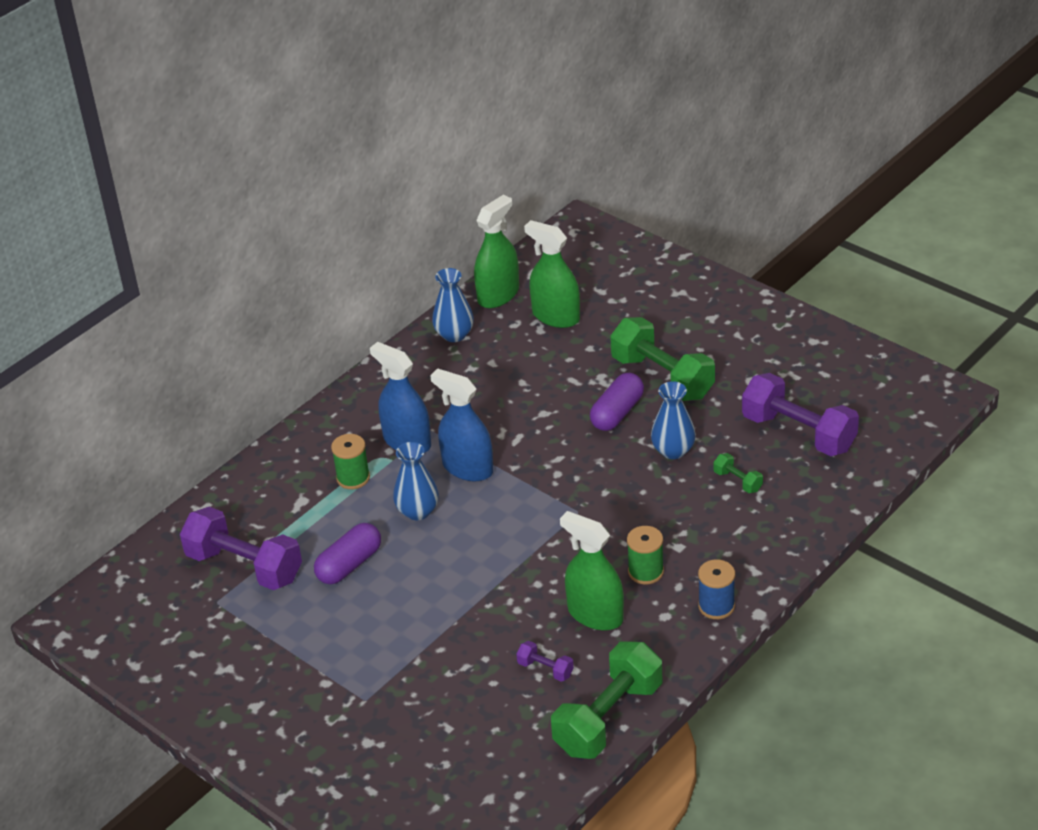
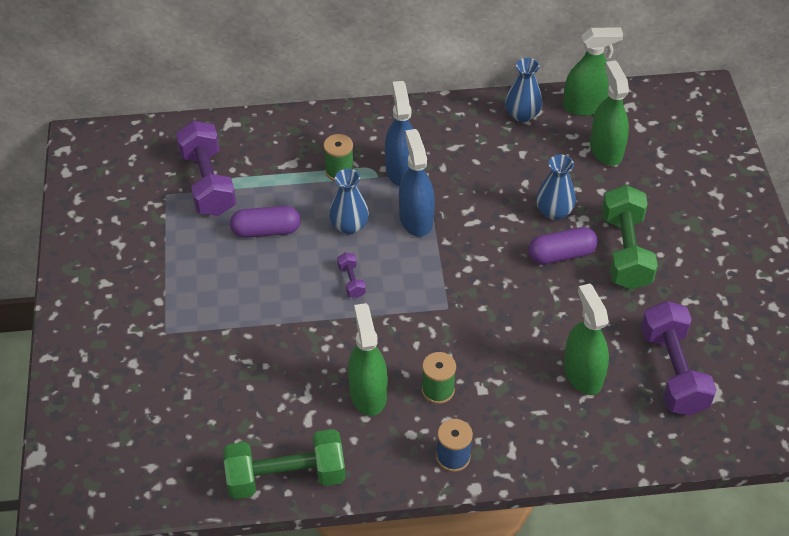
camera: 40 degrees right, 10 degrees up
(545, 669) = (291, 406): purple dumbbell -> purple dumbbell (351, 281)
(673, 450) = (565, 313): blue vase -> blue vase (554, 212)
(737, 481) = (583, 373): green dumbbell -> green spray bottle

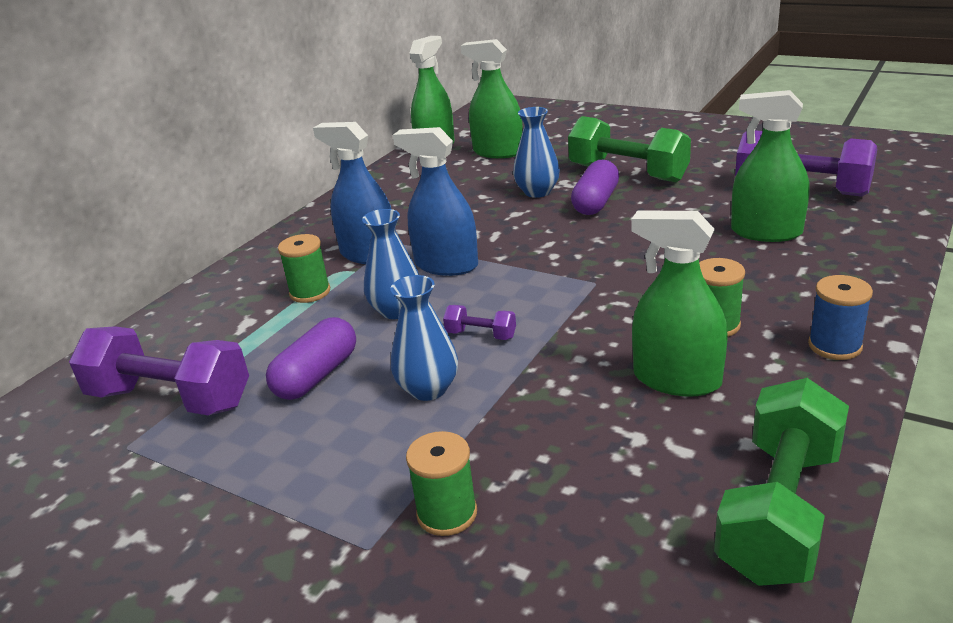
camera: 50 degrees left, 20 degrees down
(203, 349) = (447, 513): none -> green spool
(522, 115) = (400, 175): blue vase -> blue vase (428, 389)

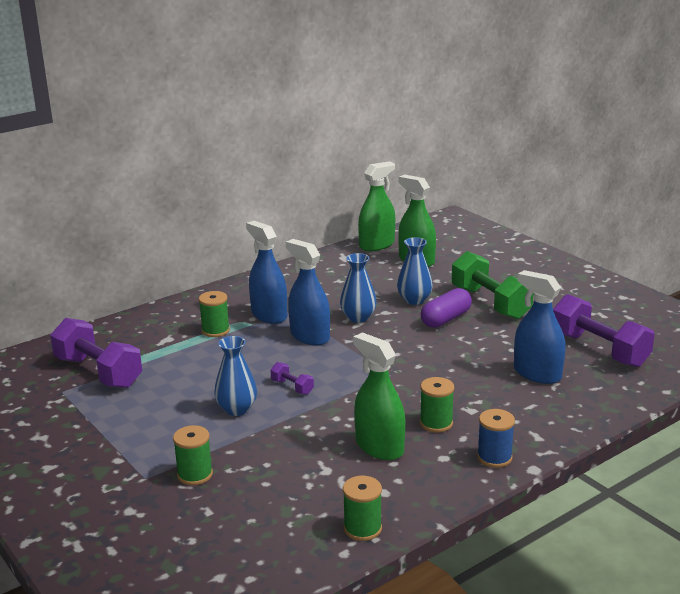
camera: 20 degrees right, 5 degrees down
(316, 375) = (183, 383): purple capsule -> none
(396, 310) = (256, 357): blue vase -> blue vase (358, 317)
(766, 232) = (537, 374): green spray bottle -> blue spray bottle
(779, 511) = (362, 529): green dumbbell -> green spool

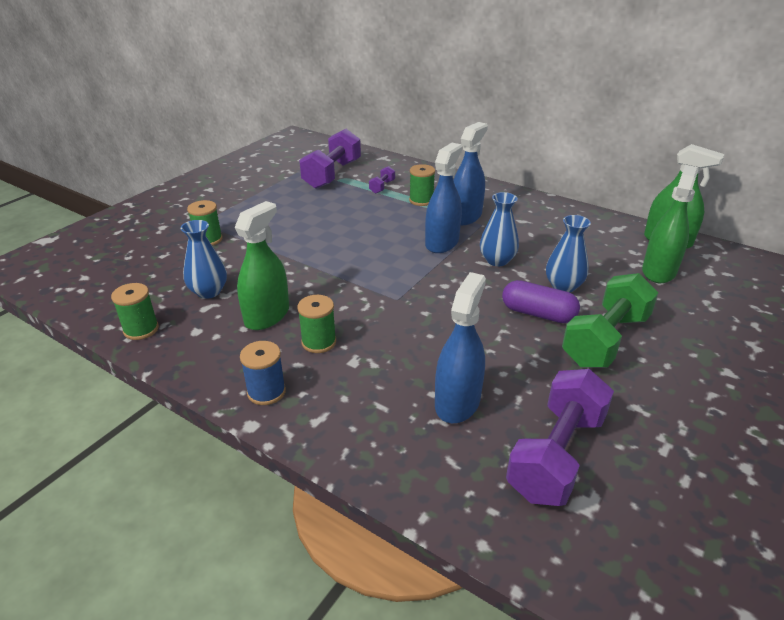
camera: 70 degrees right, 10 degrees up
(237, 409) = (304, 236): blue vase -> blue vase (208, 292)
(292, 387) = (349, 252): purple dumbbell -> purple dumbbell (382, 187)

